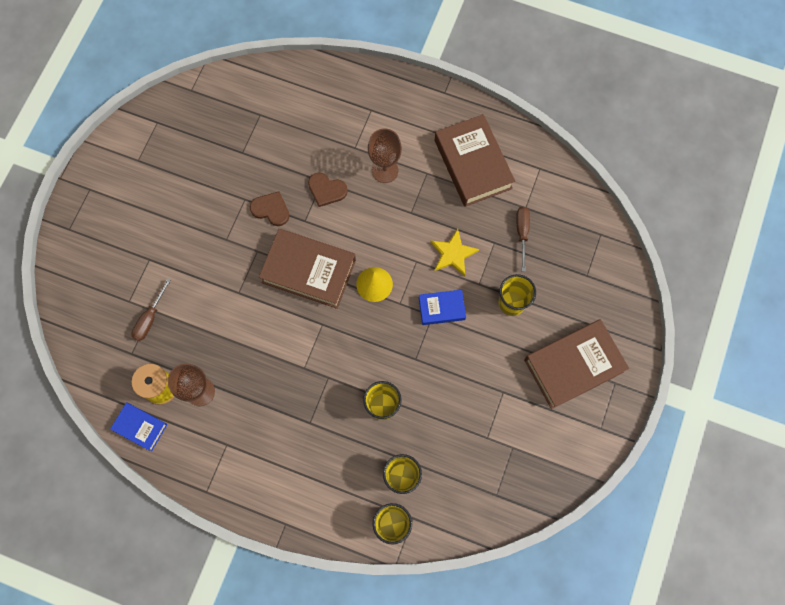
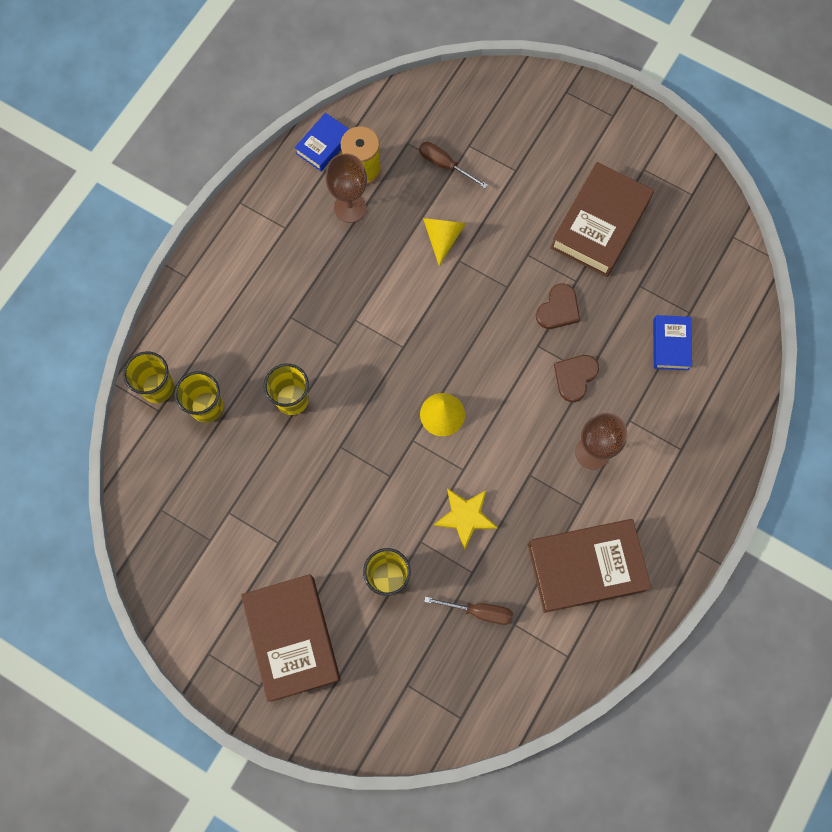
camera: 100 degrees right, 0 degrees up
(219, 309) = (442, 237): none -> yellow cone
(309, 271) = (472, 341): brown book -> brown book (600, 224)
(441, 308) = (396, 489): blue book -> blue book (670, 344)

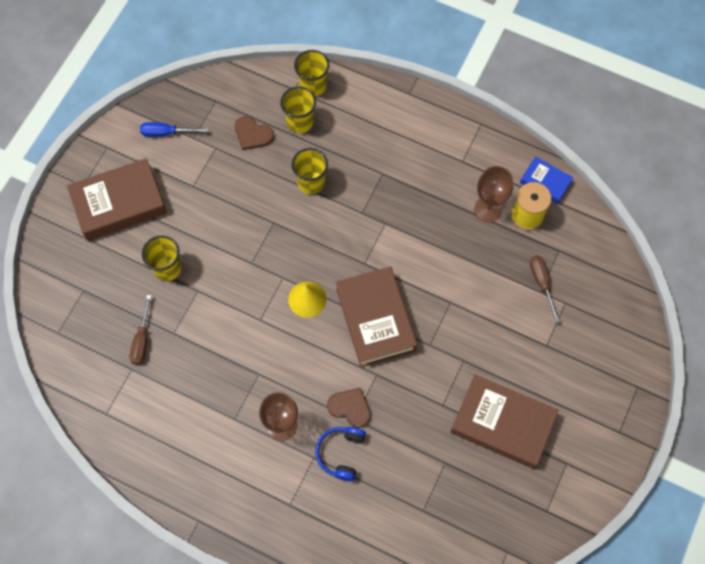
camera: 85 degrees right, 5 degrees down
(198, 574) = (166, 133): none -> blue screwdriver
(442, 237) = (470, 287): yellow cone -> none
(445, 165) = (541, 283): brown screwdriver -> brown screwdriver turned 45 degrees counterclockwise
(465, 516) = (220, 324): yellow star -> none
(558, 309) = (413, 390): brown heart -> brown heart (252, 134)
(586, 567) = (181, 424): brown book -> brown book (375, 319)
(626, 391) = (341, 453): none -> blue headphones
(670, 344) = (389, 493): blue book -> none

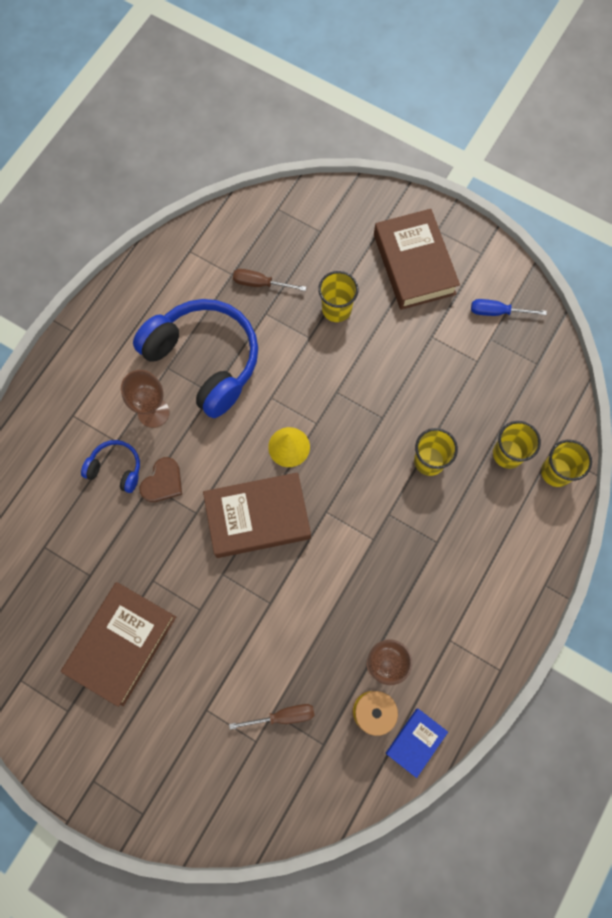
camera: 95 degrees right, 5 degrees up
(166, 133) = (497, 312): blue screwdriver -> blue screwdriver turned 90 degrees counterclockwise
(226, 384) = (204, 360): none -> blue headphones
(252, 134) = (493, 401): brown heart -> none

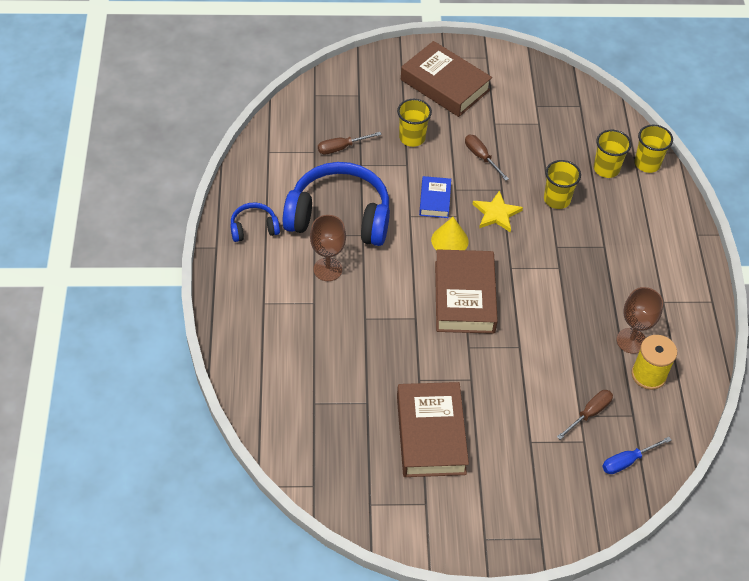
camera: 35 degrees left, 20 degrees down
(116, 468) = (328, 321): blue headphones -> blue headphones (254, 228)
(163, 482) = (373, 311): brown heart -> none
(258, 517) = (464, 297): brown book -> brown book turned 45 degrees counterclockwise
(356, 442) = (496, 213): none -> yellow star
(389, 369) = (481, 157): none -> brown screwdriver
(415, 742) = (694, 377): blue book -> blue book (434, 200)
(497, 312) = (527, 87): blue screwdriver -> blue screwdriver (627, 461)

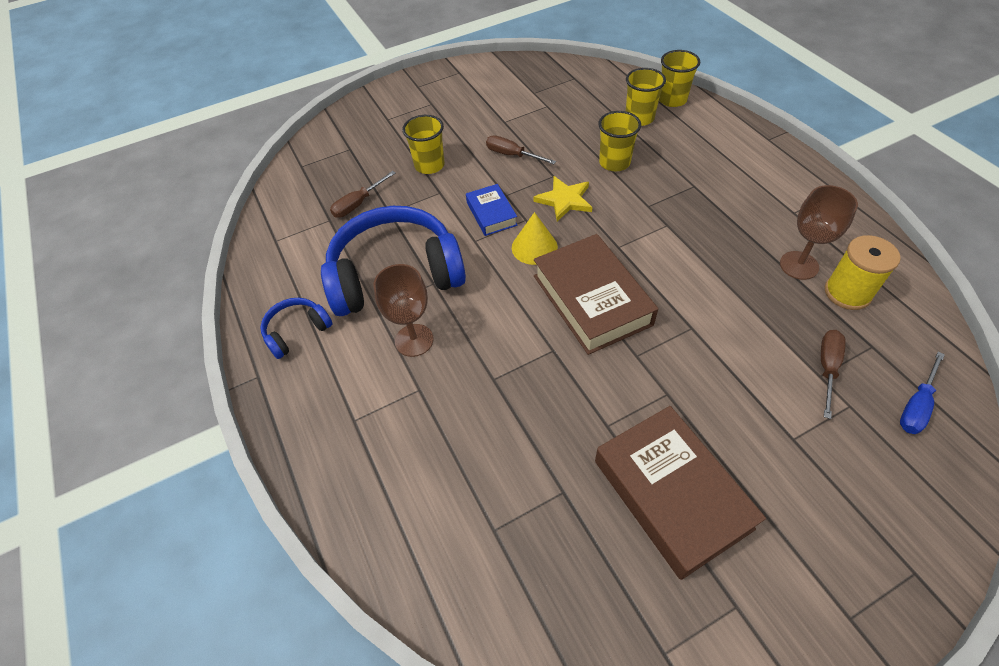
camera: 20 degrees left, 0 degrees up
(445, 85) = (433, 108): brown book -> none

